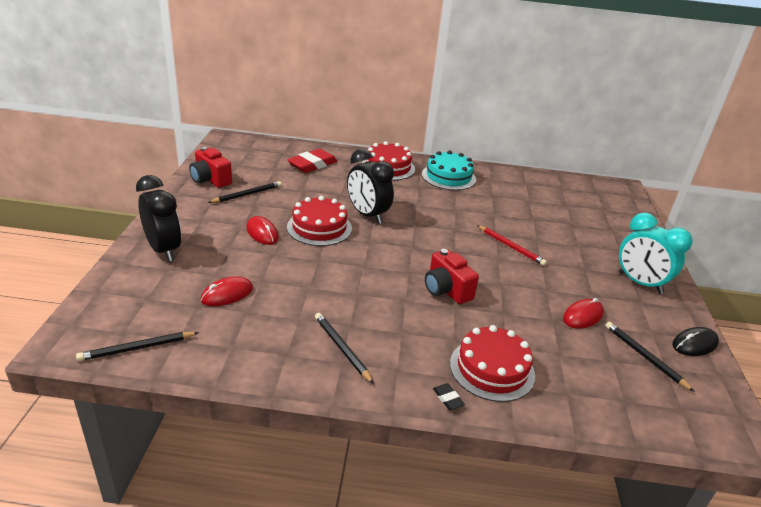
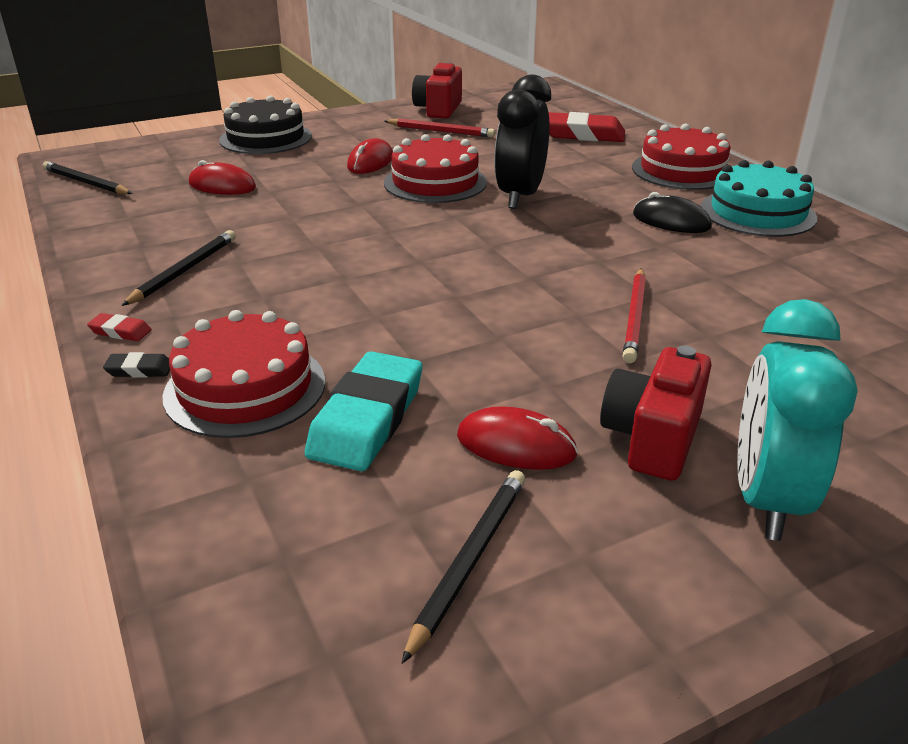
camera: 60 degrees right, 0 degrees up
(163, 250) = (266, 138): black clock -> black cake
(247, 194) = (440, 131): black pencil -> red pencil
(398, 394) = (120, 331): none -> red eraser
(446, 290) = (412, 299): red camera -> red camera (652, 438)
(448, 398) = (139, 370): black eraser -> black eraser turned 60 degrees clockwise
(541, 344) = (367, 419): none -> turquoise eraser
(694, 344) = (622, 642): black mouse -> black mouse (671, 221)

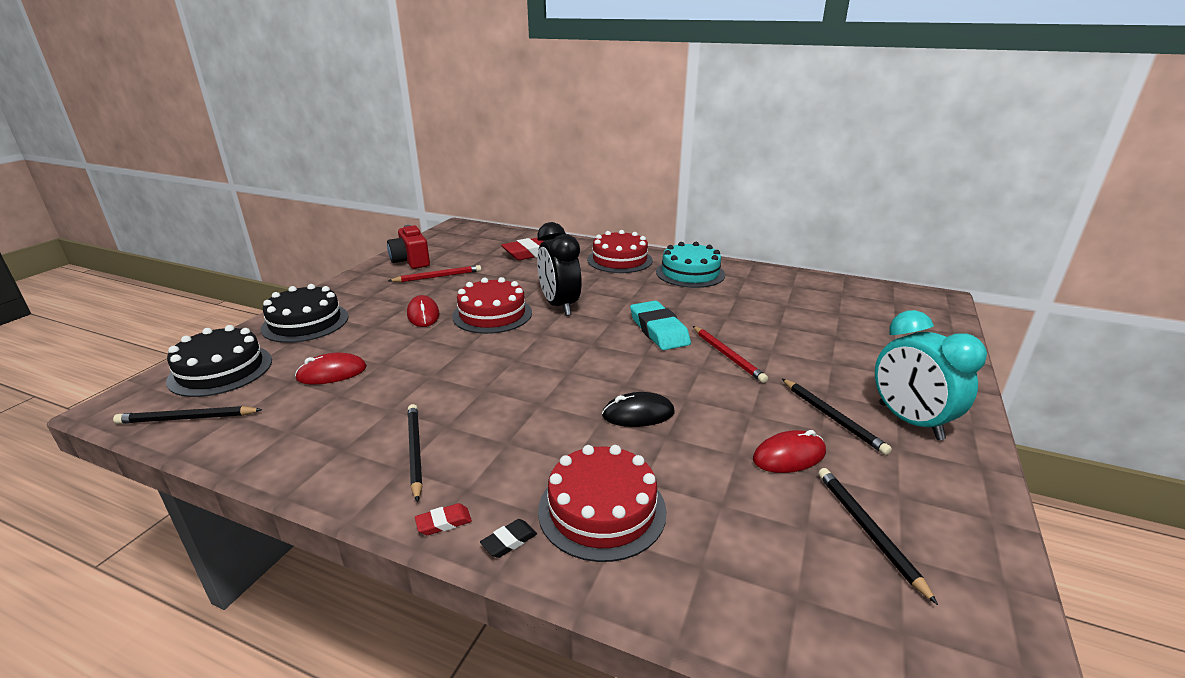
camera: 40 degrees left, 5 degrees down
(155, 156) = (221, 370): none -> black cake
(367, 419) = (701, 486): turquoise eraser -> turquoise eraser (659, 330)
(652, 438) = (832, 417): red camera -> black pencil
(671, 221) = (660, 292): black mouse -> black mouse (638, 414)

